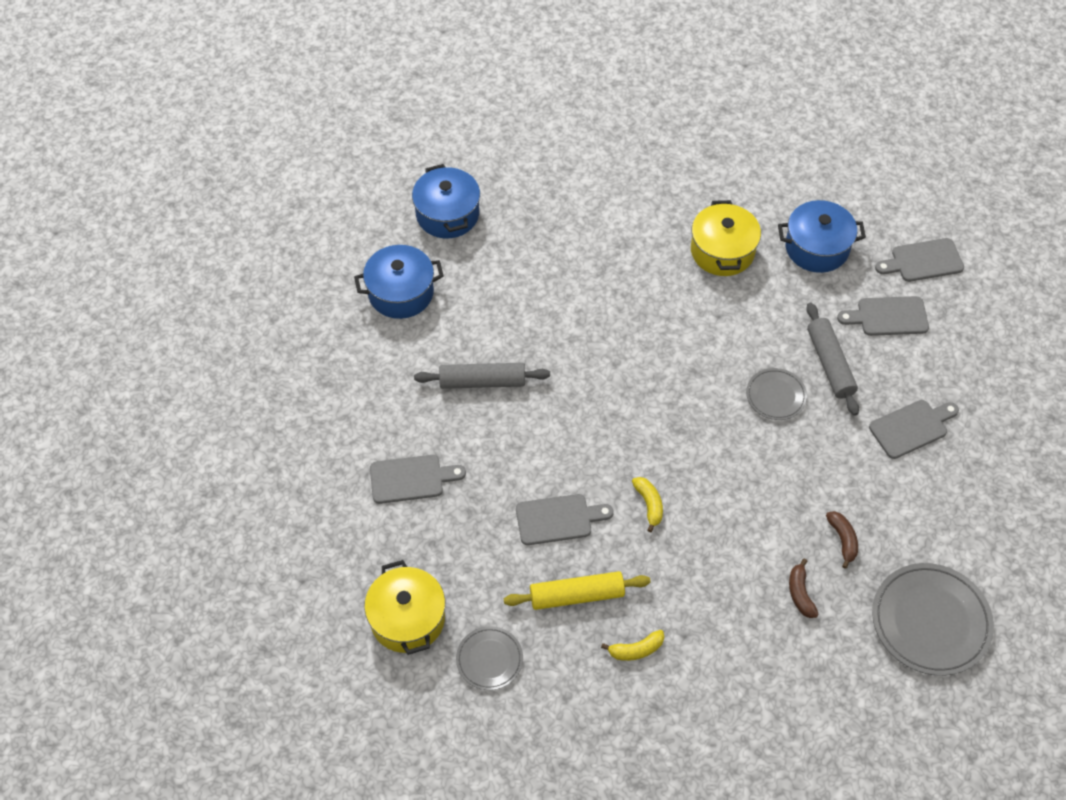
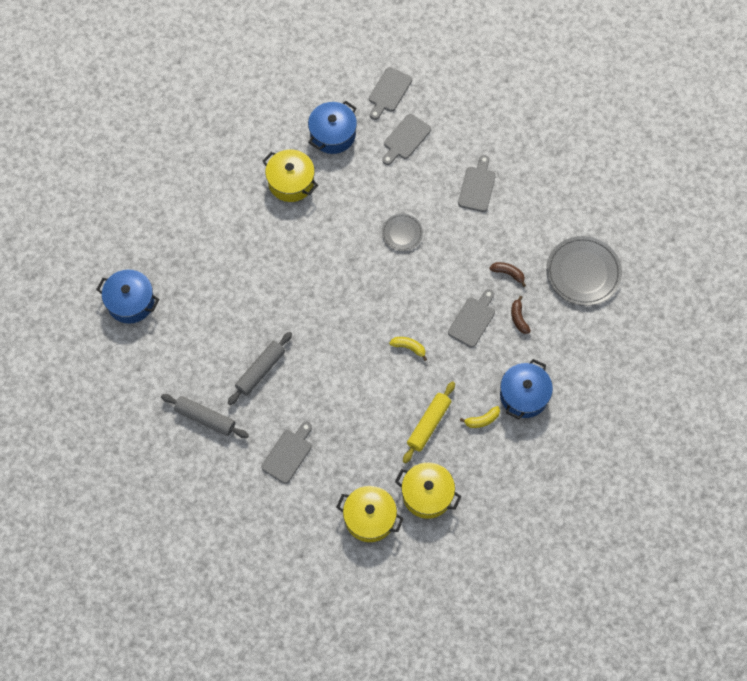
camera: 50 degrees left, 10 degrees up
(401, 293) = (162, 368): blue pot -> blue pot (524, 395)
(489, 659) = (427, 494): grey plate -> yellow pot
(558, 519) = (378, 398): grey cutting board -> grey cutting board (473, 320)
(636, 650) = (482, 420): yellow banana -> yellow banana turned 45 degrees clockwise
(800, 593) = (519, 318): brown banana -> brown banana turned 45 degrees clockwise
(829, 364) = (407, 191): grey rolling pin -> grey rolling pin (205, 418)

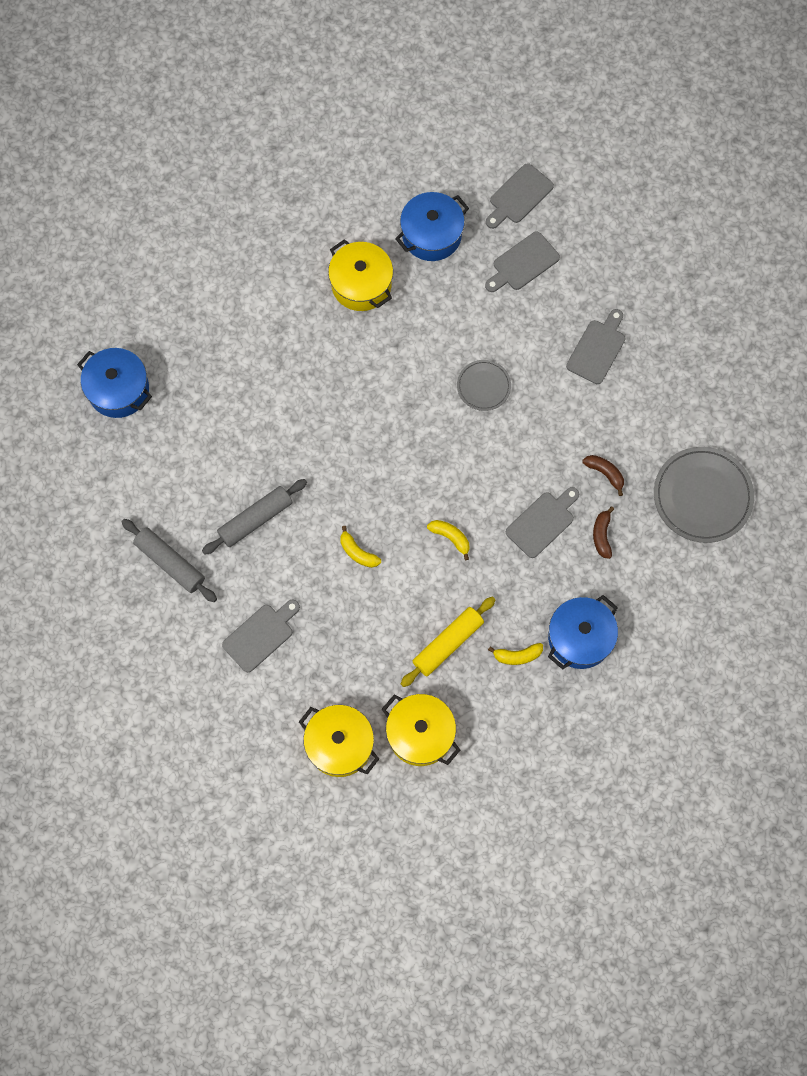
camera: 15 degrees right, 5 degrees up
(343, 375) = (357, 552): none -> yellow banana

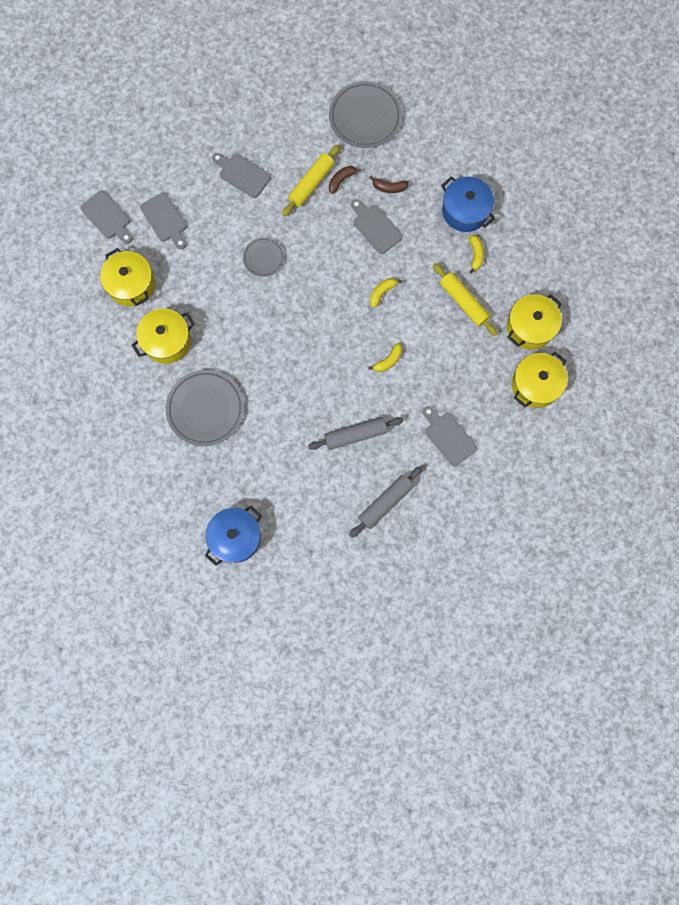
camera: 85 degrees left, 5 degrees up
(255, 519) = (355, 435): grey rolling pin -> grey rolling pin turned 75 degrees counterclockwise
(277, 338) = (205, 409): none -> grey plate
(431, 235) = (131, 284): blue pot -> yellow pot
(594, 436) = (311, 184): none -> yellow rolling pin

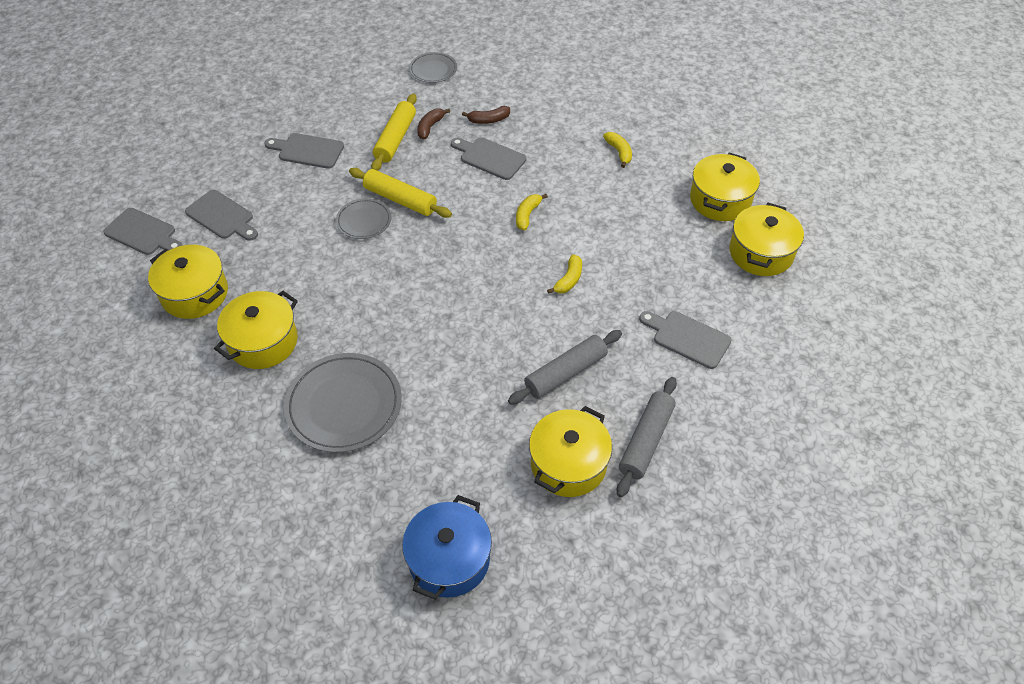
camera: 20 degrees left, 25 degrees down
(330, 501) = (568, 464): none -> yellow pot
(365, 117) = (433, 70): grey plate -> grey plate, size x0.55
(463, 302) = (629, 198): yellow rolling pin -> yellow rolling pin (400, 199)
(465, 211) = (586, 118): blue pot -> none

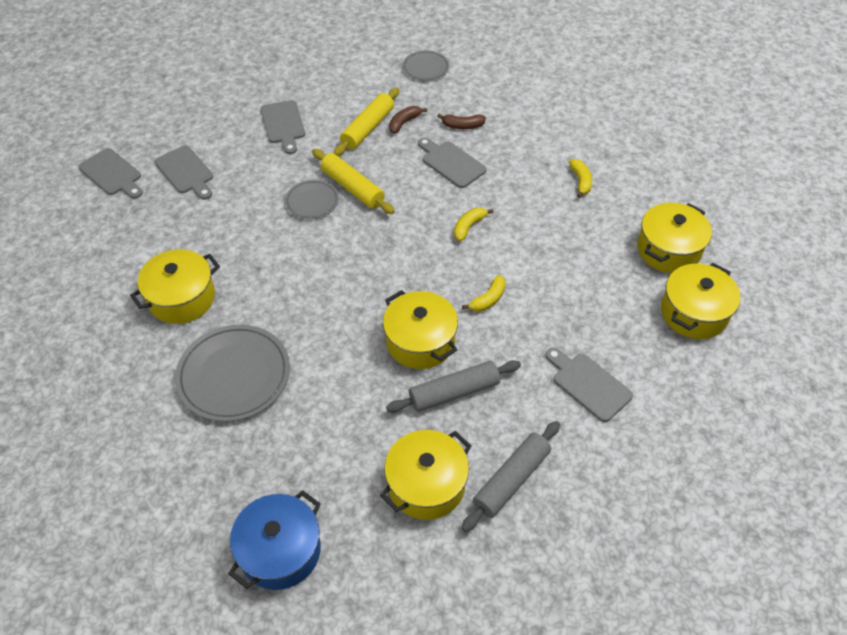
camera: 15 degrees right, 0 degrees up
(195, 294) = (137, 239): yellow pot -> yellow pot (420, 341)
(308, 151) = (283, 124): grey cutting board -> grey cutting board turned 135 degrees counterclockwise

